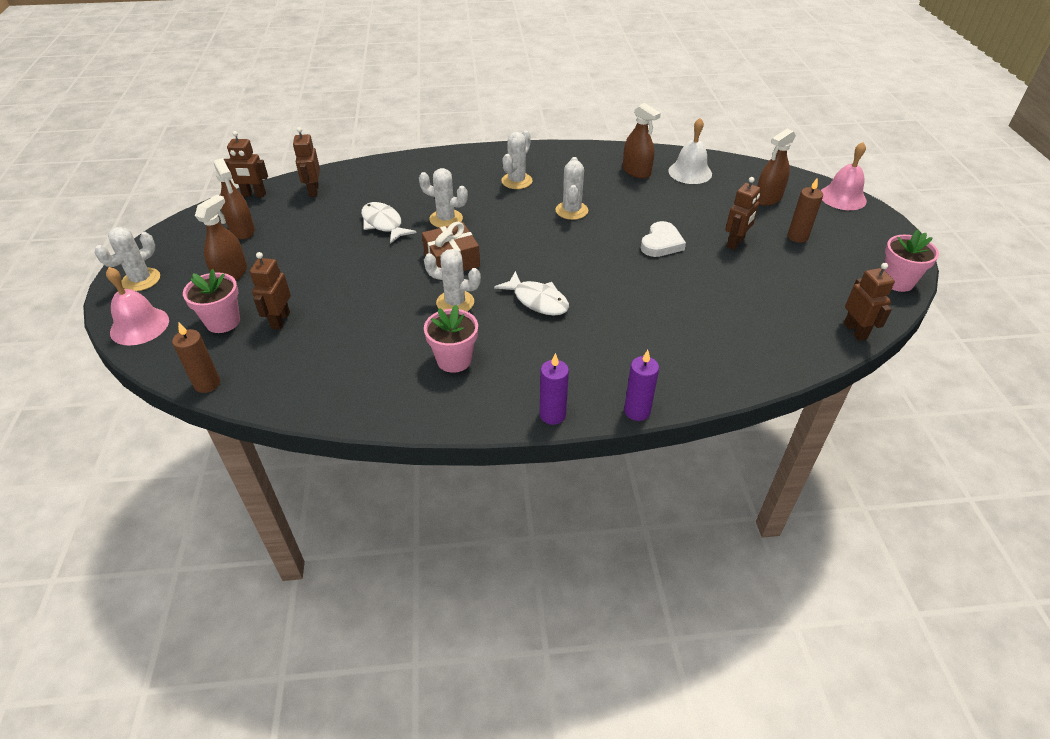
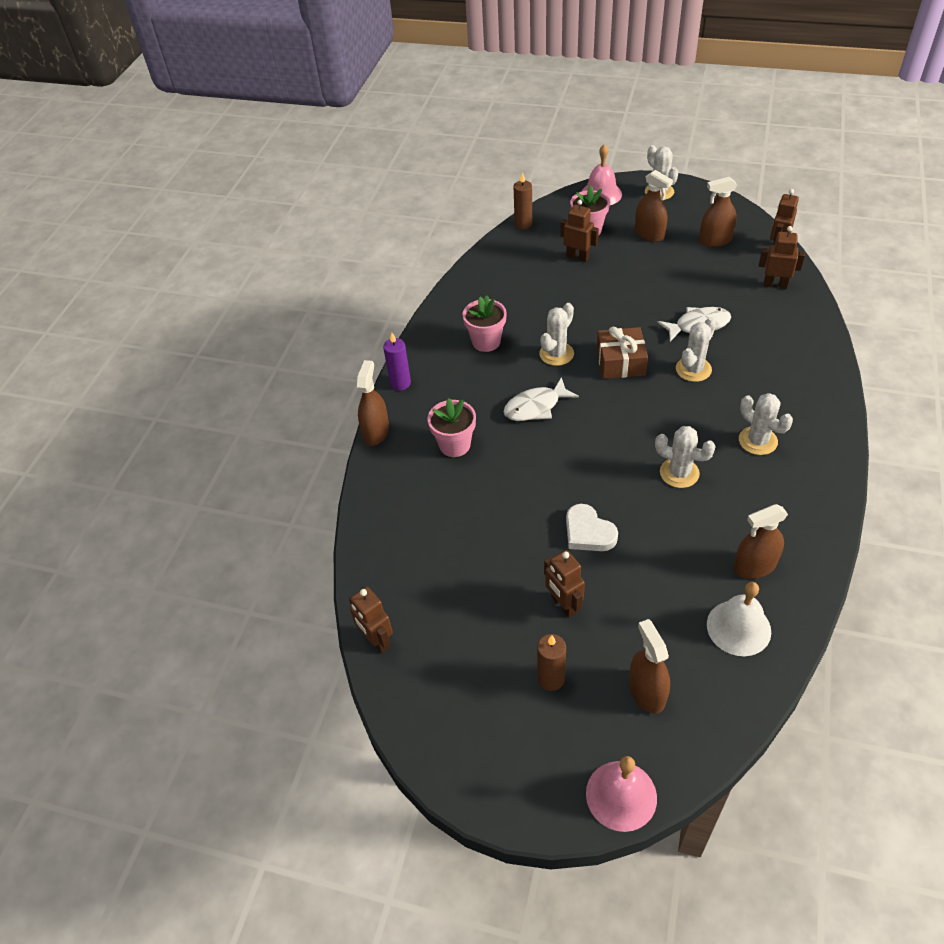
camera: 115 degrees right, 5 degrees up
(637, 411) = (376, 432): purple candle -> brown spray bottle
(855, 331) = (376, 640): brown robot -> brown robot turned 45 degrees clockwise
(897, 281) = (426, 738): pink flower pot -> pink flower pot (454, 445)

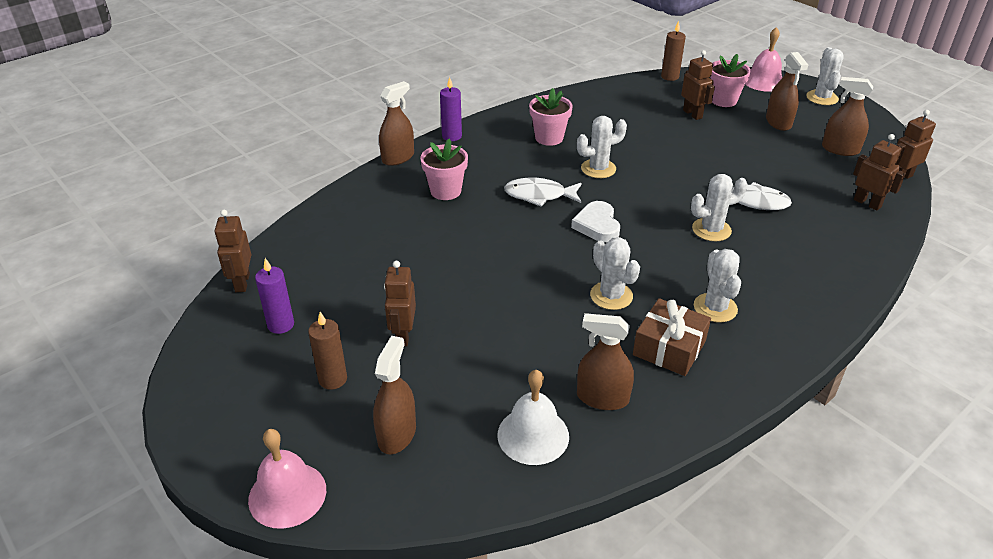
camera: 30 degrees right, 10 degrees down
(455, 658) = (281, 325): none -> purple candle
(588, 532) = (482, 297): white heart -> white heart (597, 225)
(620, 362) = (648, 197): brown gift -> brown gift (669, 348)

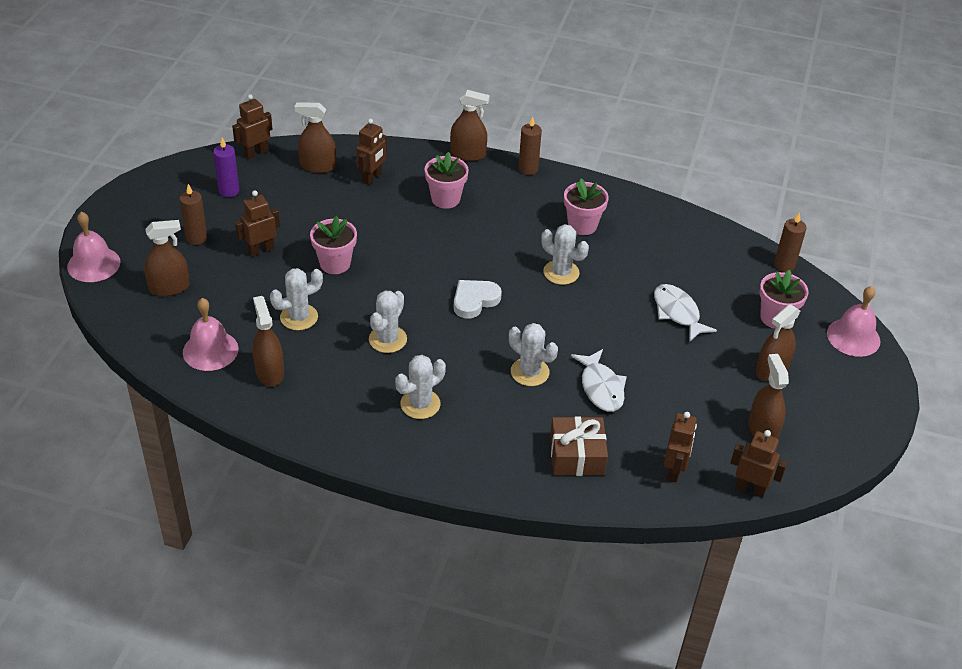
camera: 55 degrees right, 5 degrees up
(313, 248) = (318, 166): none -> brown spray bottle
(452, 136) = (528, 169): purple candle -> brown candle
(472, 290) = (335, 263): none -> pink flower pot
(533, 435) = (210, 350): white bell -> pink bell
(539, 195) = (487, 252): white fish -> white fish (677, 313)
(669, 348) = (350, 391): brown gift -> brown gift (576, 455)
(692, 114) = (723, 303): brown robot -> brown robot (372, 178)
(822, 98) = (865, 392): white cactus -> white cactus (299, 317)

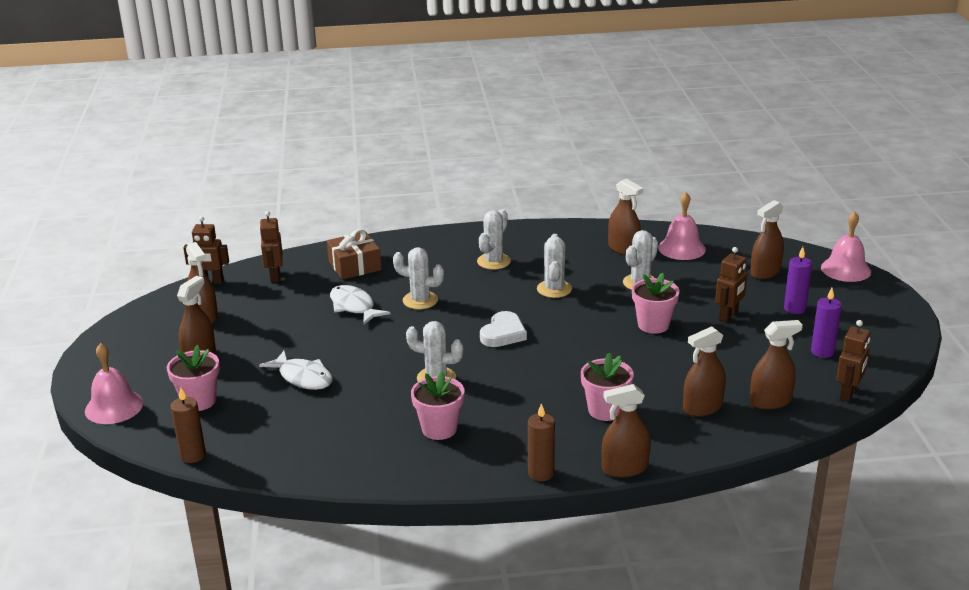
camera: 160 degrees right, 15 degrees down
(196, 238) = (794, 308): brown candle -> purple candle
(372, 178) = (702, 407): brown robot -> brown spray bottle

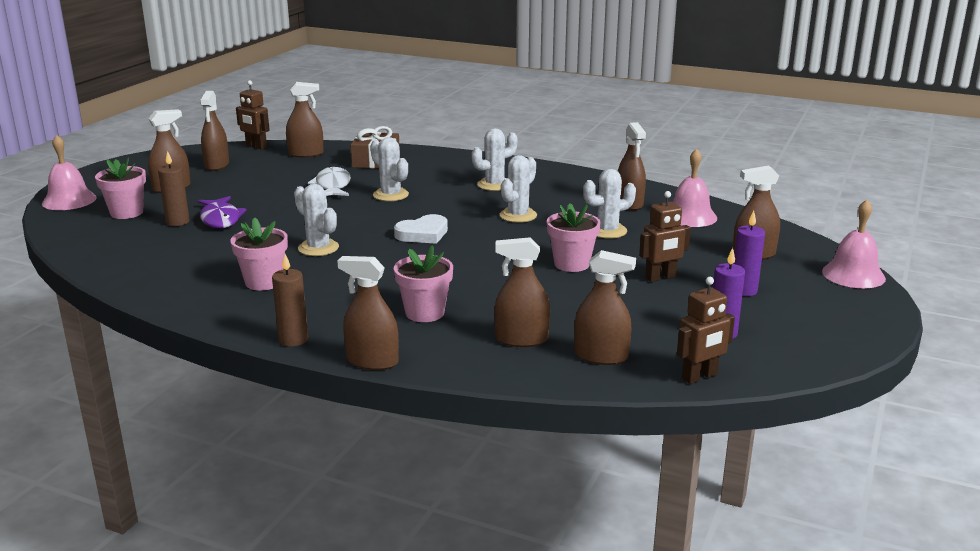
camera: 30 degrees right, 5 degrees down
(193, 455) = (66, 243): brown candle -> brown candle (177, 222)
(274, 276) = (306, 154): brown robot -> brown spray bottle
(303, 377) = (220, 219): white fish -> purple fish

